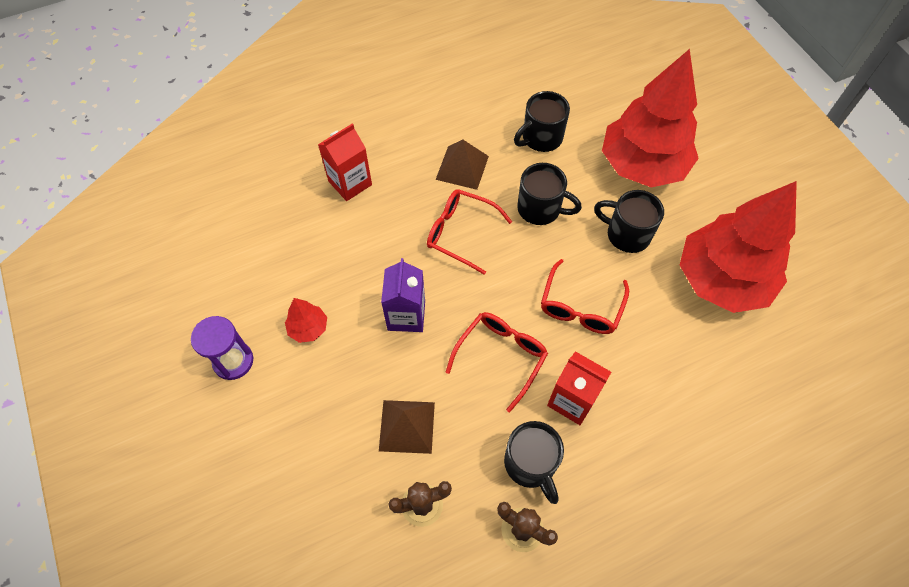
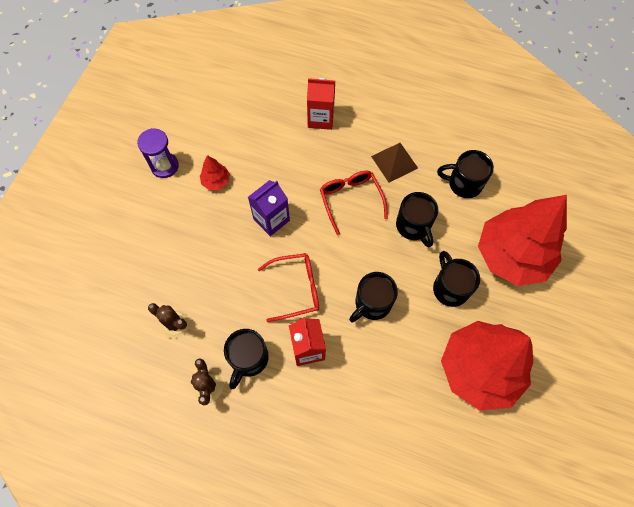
camera: 45 degrees right, 5 degrees up
(407, 426) = (209, 278): brown pyramid -> none
(580, 307) = (372, 303): red glasses -> black mug

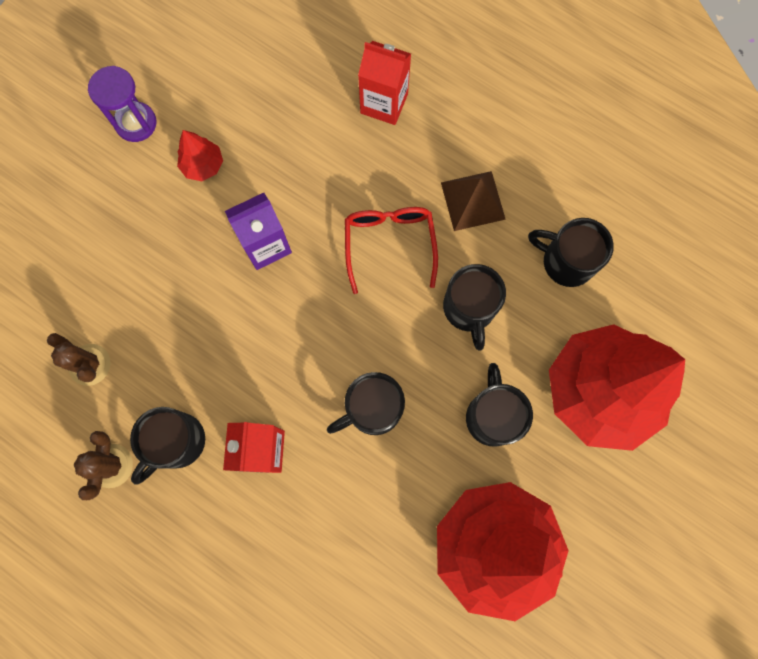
camera: 15 degrees right, 10 degrees up
(296, 288) = (271, 358): red glasses -> none

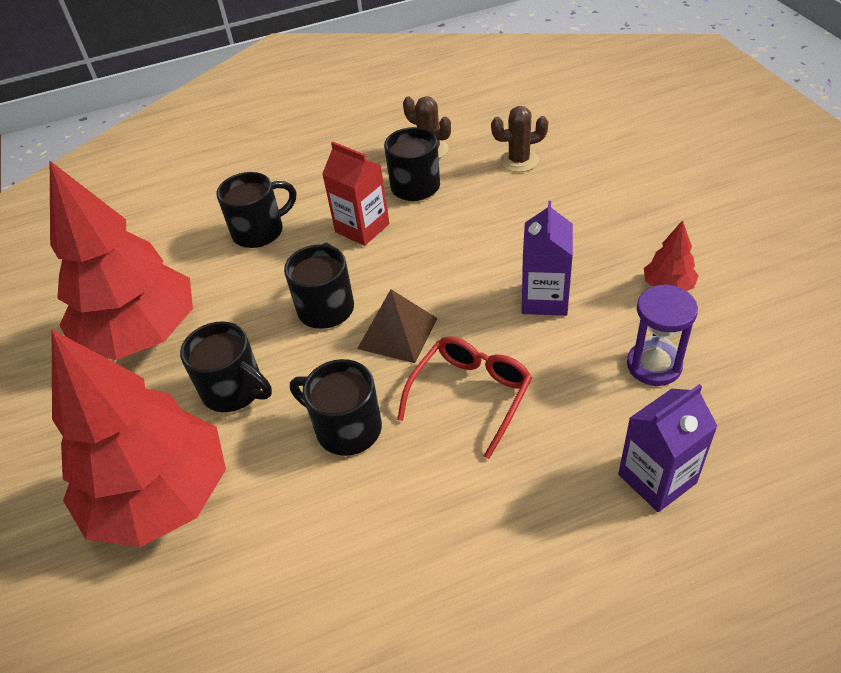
camera: 130 degrees right, 30 degrees down
(136, 123) = (750, 255): purple hourglass -> purple hourglass (654, 365)
(384, 103) = (657, 479): red carton -> purple carton
(389, 244) = (471, 395): red glasses -> red glasses turned 90 degrees counterclockwise
(473, 201) = (462, 502): brown pyramid -> brown pyramid (397, 333)
(566, 261) = (314, 557): black mug -> black mug (260, 231)

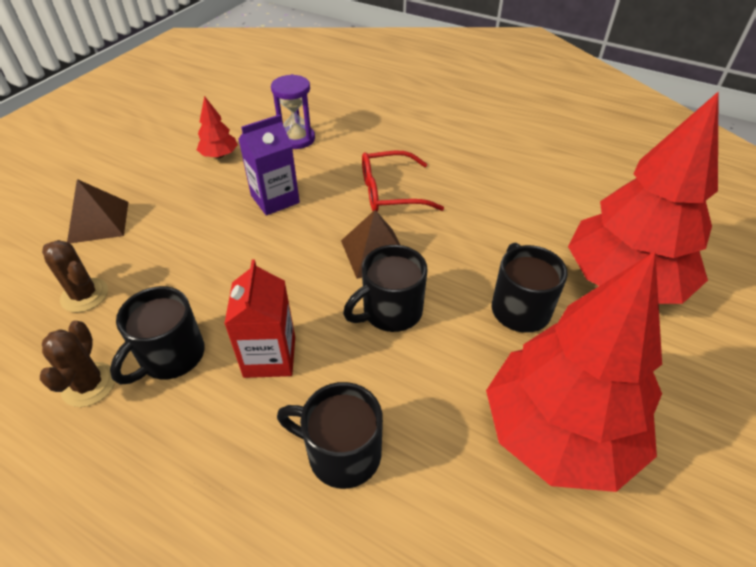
camera: 135 degrees left, 0 degrees up
(346, 428) = (474, 229): black mug -> none
(611, 182) = (98, 222): none -> brown pyramid
(657, 479) = (373, 115): purple carton -> none

